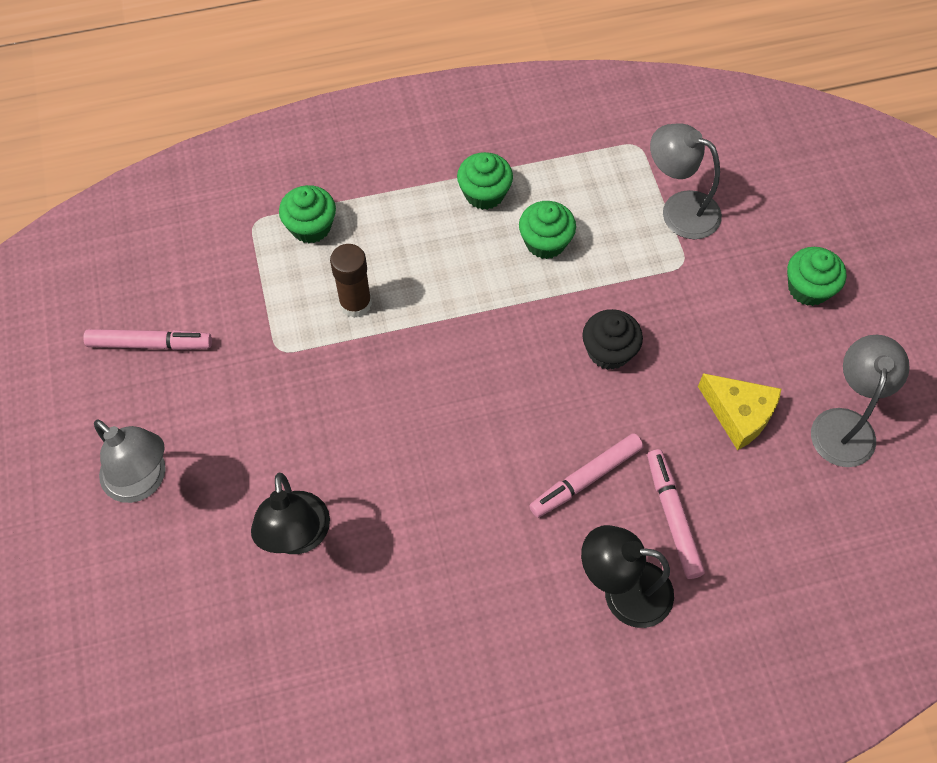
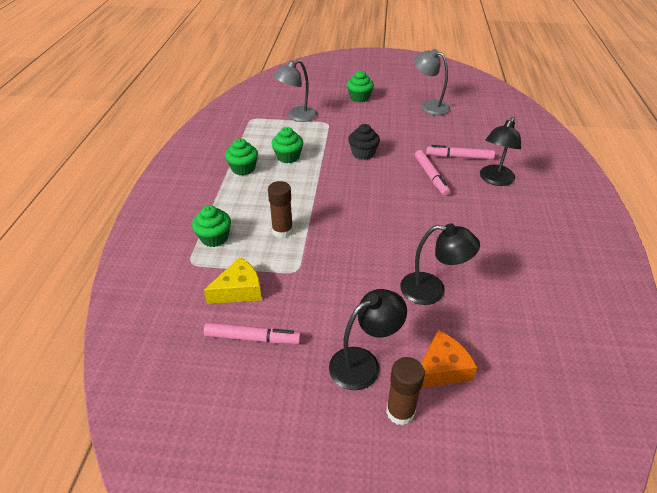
camera: 70 degrees left, 20 degrees down
(83, 541) = (400, 412): none -> brown glue stick
(143, 481) = (364, 363): grey lamp -> black lamp
(149, 344) = (252, 338): pink marker -> pink marker turned 75 degrees clockwise
(158, 576) = (441, 369): none -> orange cheese
(739, 414) = (413, 128): yellow cheese -> yellow cheese (239, 290)

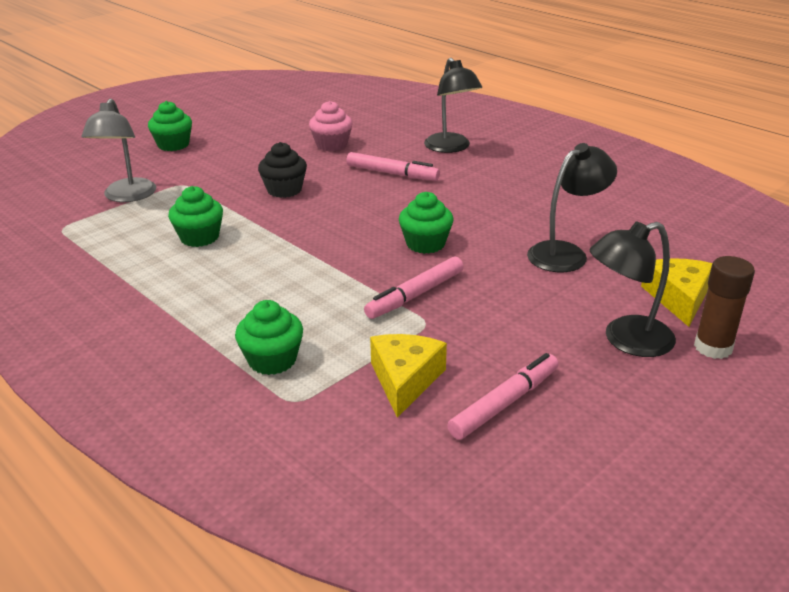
camera: 50 degrees left, 10 degrees down
(243, 168) = (162, 279): green cupcake -> green cupcake (425, 244)
(282, 231) = (340, 302): brown glue stick -> none
(364, 363) = (626, 340): black lamp -> black lamp turned 120 degrees counterclockwise
(429, 106) = (272, 119): grey lamp -> none
(431, 139) = (332, 145): none -> pink cupcake
(441, 369) = (678, 298): orange cheese -> yellow cheese
(459, 157) = (387, 146): pink marker -> pink marker (416, 295)

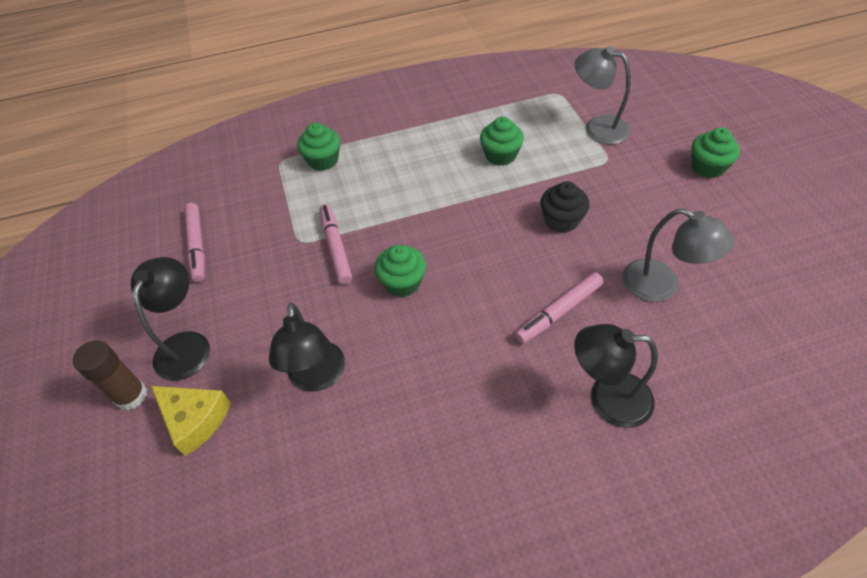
camera: 120 degrees right, 20 degrees up
(332, 145) = (661, 286): pink cupcake -> grey lamp
(405, 380) = (256, 210): yellow cheese -> none

